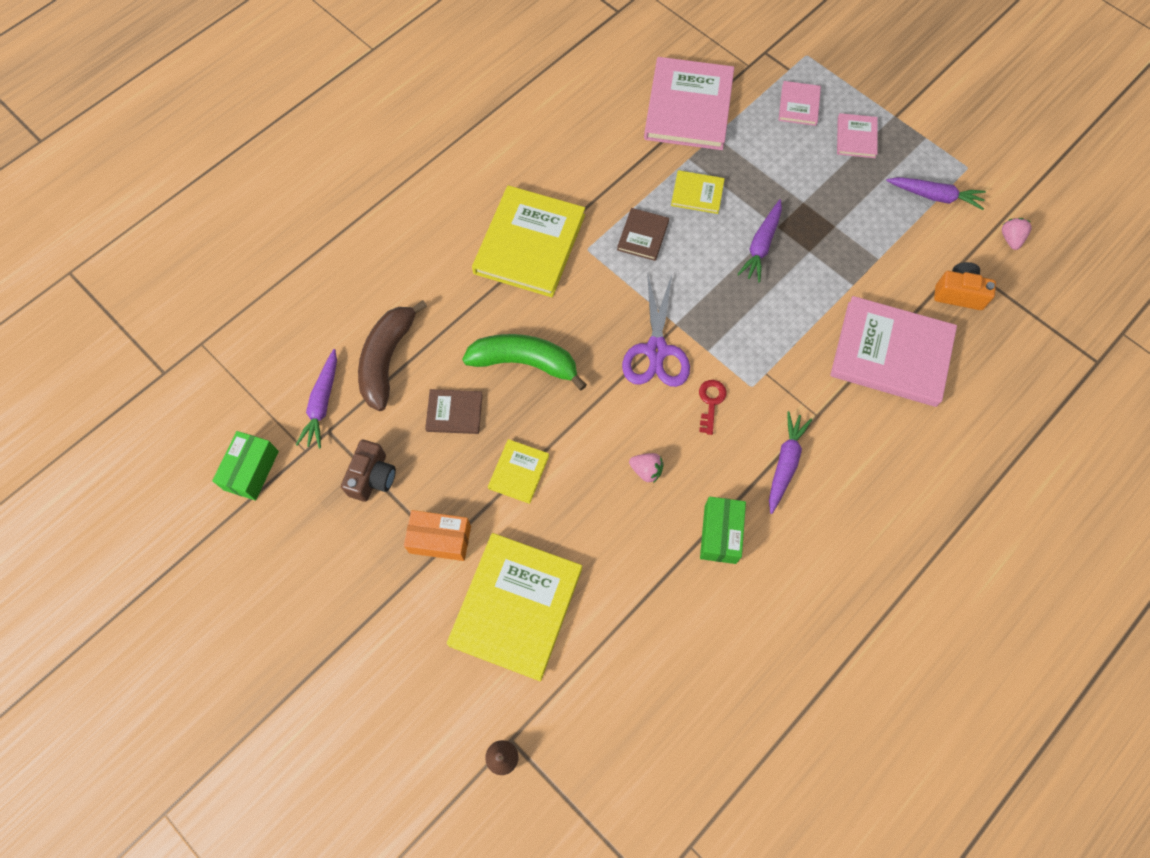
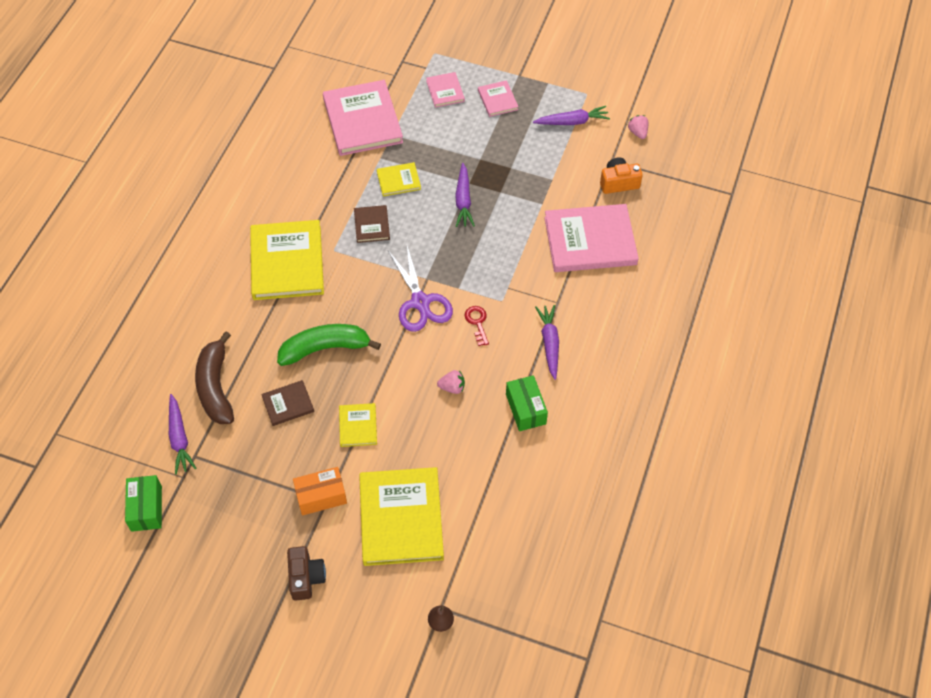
camera: 25 degrees left, 10 degrees down
(372, 477) = (246, 474): brown camera -> brown camera (306, 577)

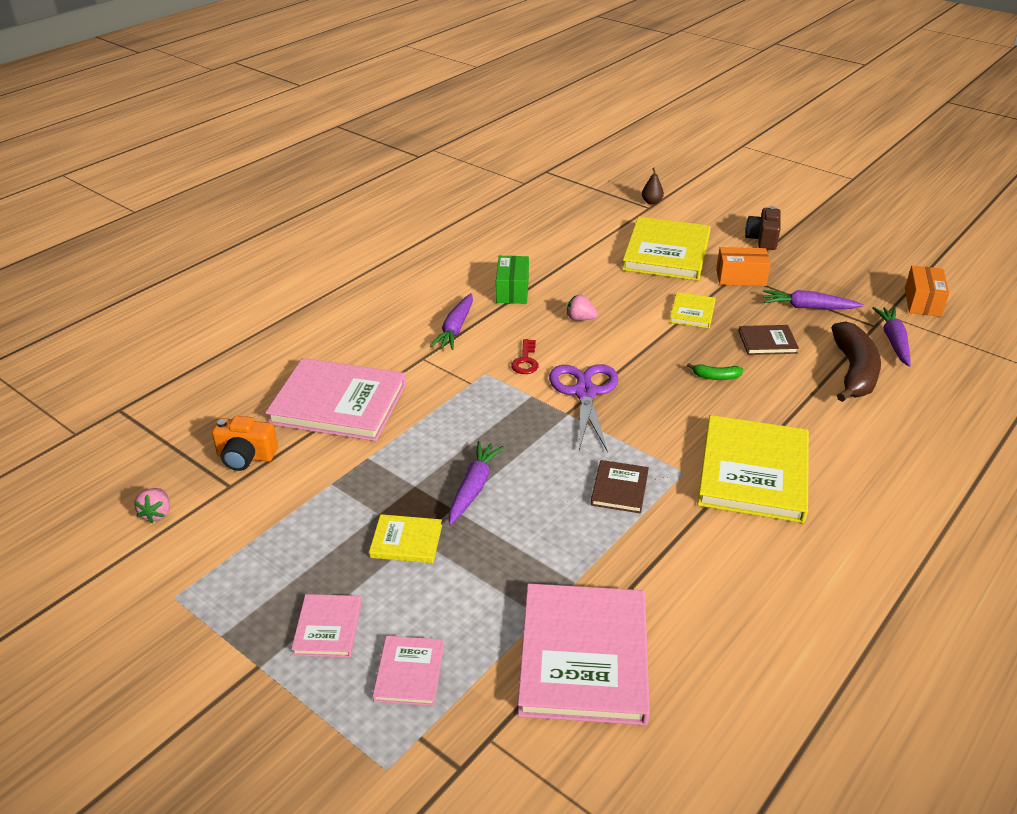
camera: 160 degrees left, 20 degrees down
(146, 508) = (922, 302): green box -> orange box
(325, 348) = (716, 377): green banana -> green banana, size x0.44
(398, 180) = (557, 538): yellow book -> yellow book (406, 541)
(572, 122) = (236, 556): purple carrot -> purple carrot (808, 307)

